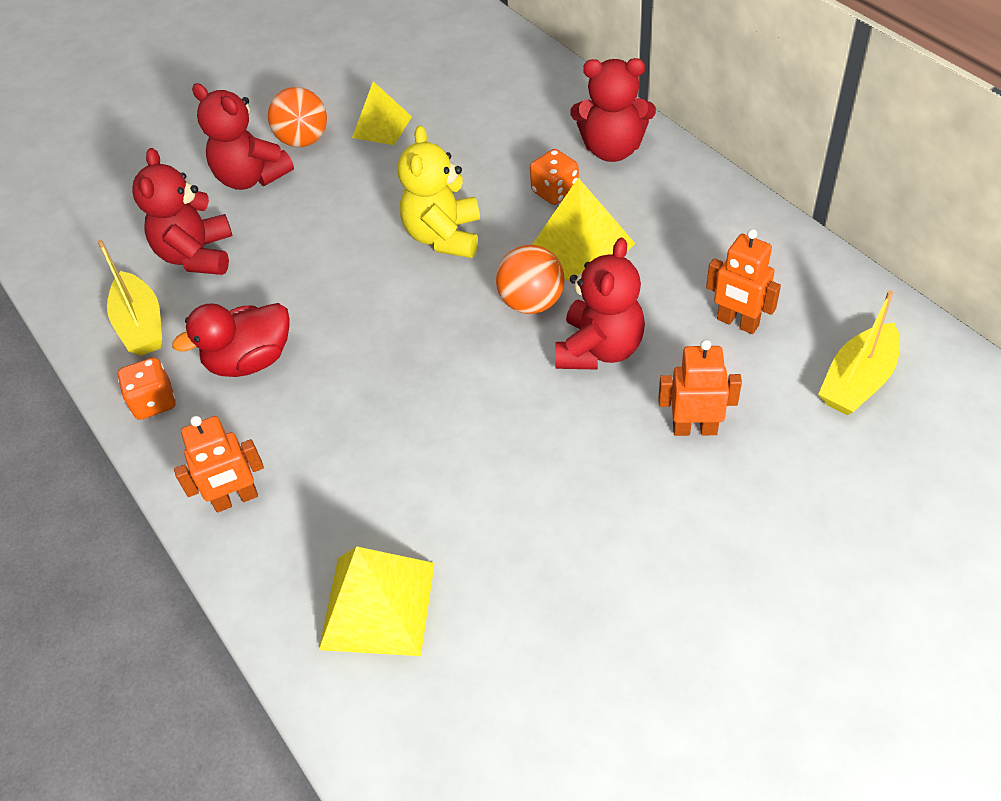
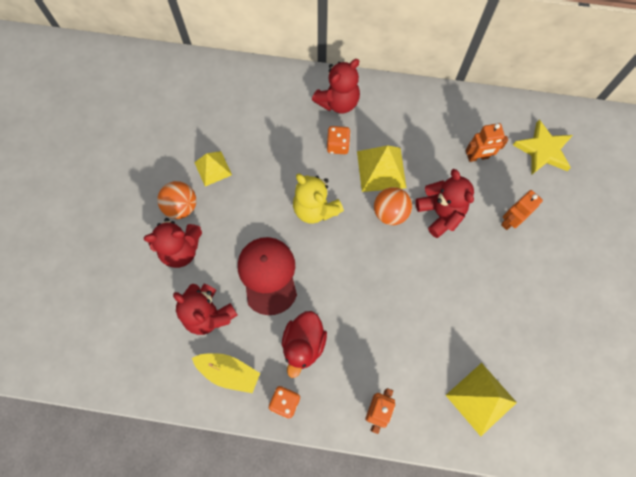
camera: 50 degrees left, 20 degrees up
(305, 264) = (268, 275): none -> red cap
(857, 381) = (543, 150): yellow boat -> yellow star

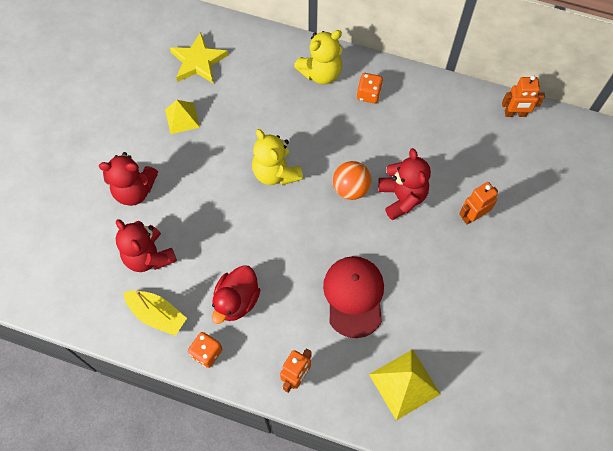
camera: 10 degrees right, 5 degrees down
(181, 206) = (143, 150): orange ball -> none
(268, 275) = (215, 229): red cap -> red cap (354, 296)
(338, 102) = (321, 73): red teddy bear -> yellow teddy bear
(338, 145) = (311, 115): orange dice -> orange dice (368, 94)
(381, 169) = (350, 145): yellow pyramid -> none
(478, 157) = (452, 148): orange robot -> orange robot (515, 114)
(543, 150) = (522, 152): yellow star -> yellow star (198, 62)

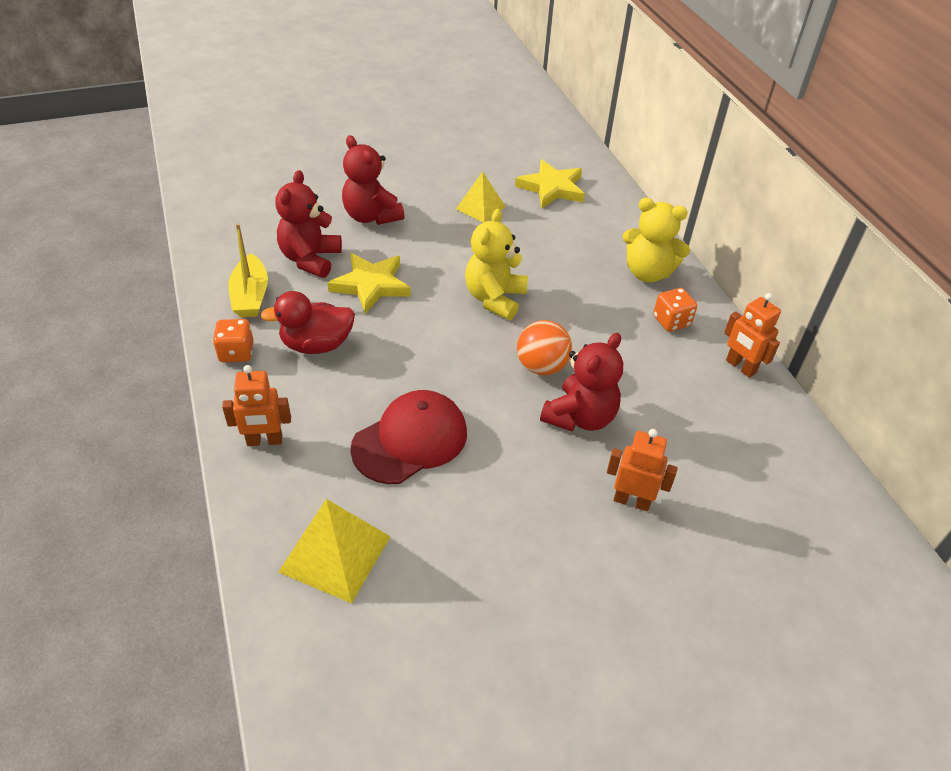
camera: 50 degrees right, 20 degrees down
(206, 235) = (371, 285): none -> yellow star
(515, 114) = (820, 469): orange robot -> orange robot (740, 367)

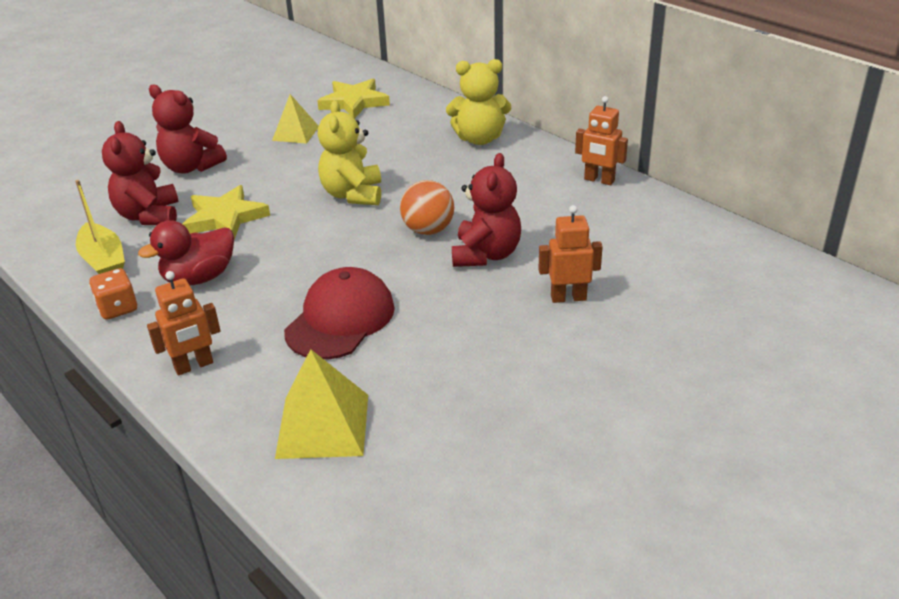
camera: 20 degrees left, 10 degrees down
(671, 321) = (521, 166): orange dice -> none

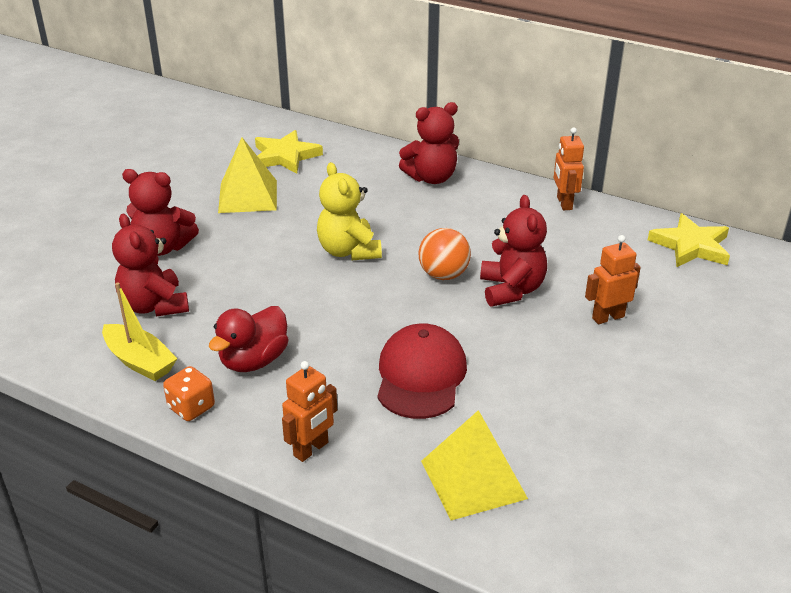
camera: 20 degrees left, 0 degrees up
(225, 218) = (237, 295): yellow star -> yellow star (691, 246)
(295, 133) = (248, 196): yellow pyramid -> yellow pyramid, size x1.53
(479, 139) = (431, 178): yellow teddy bear -> red teddy bear
(599, 180) = (564, 203): orange robot -> orange robot turned 75 degrees clockwise

